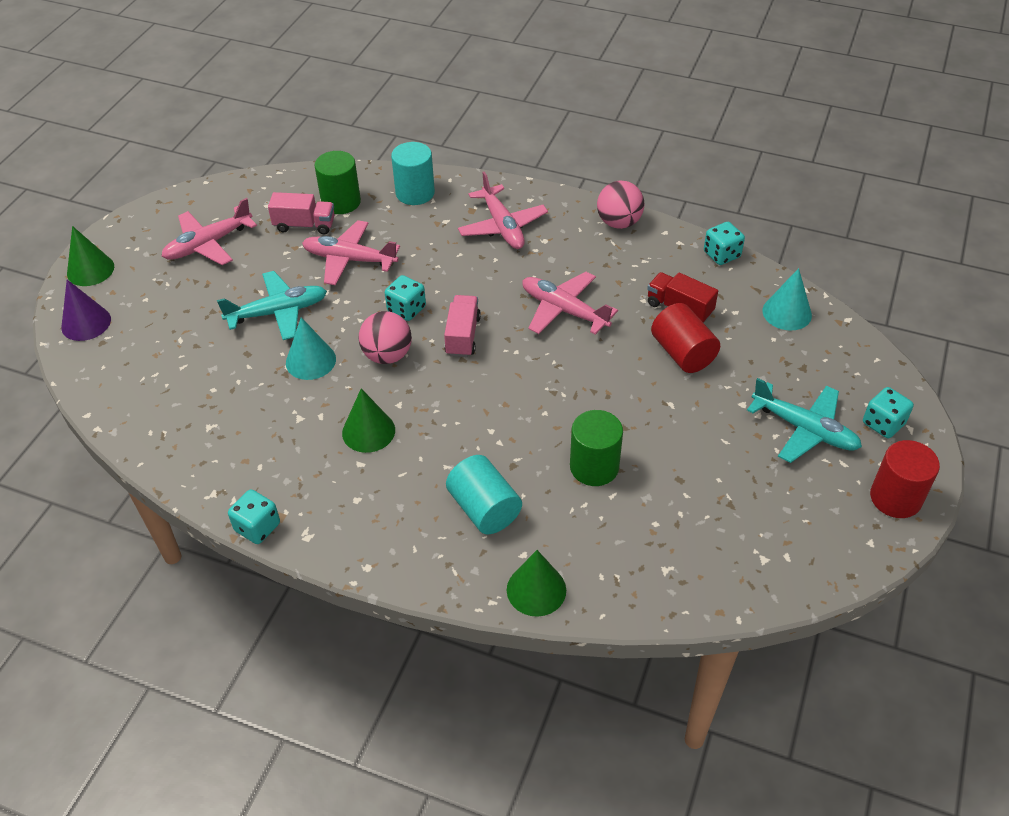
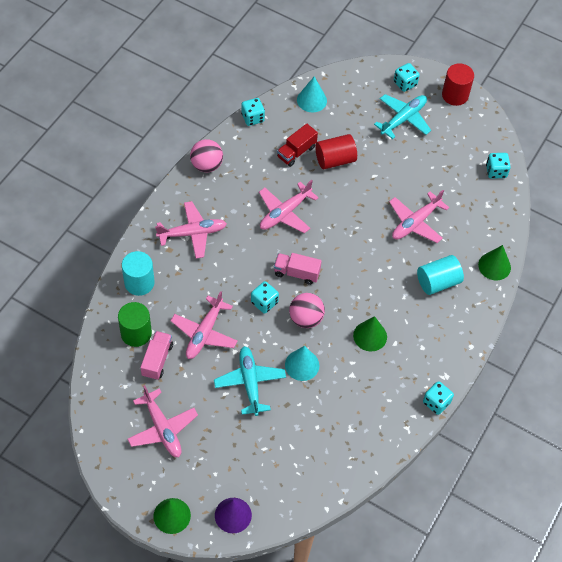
camera: 85 degrees left, 10 degrees up
(594, 467) = (415, 223): green cylinder -> pink plane
(747, 577) = (496, 171): none -> turquoise dice

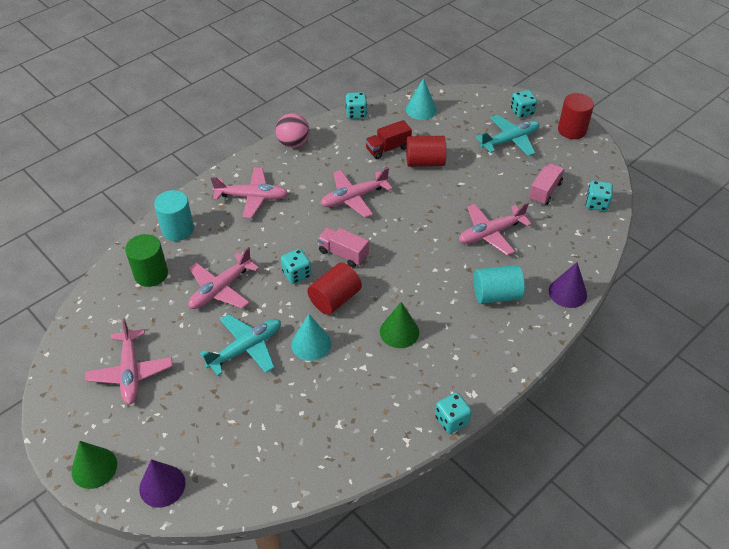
camera: 20 degrees right, 10 degrees down
(157, 360) = (159, 304): pink truck -> pink truck (544, 191)
(250, 382) = (246, 348): turquoise plane -> turquoise plane turned 45 degrees clockwise
(306, 318) = (335, 299): pink ball -> red cylinder
(494, 266) = (567, 292): green cone -> purple cone

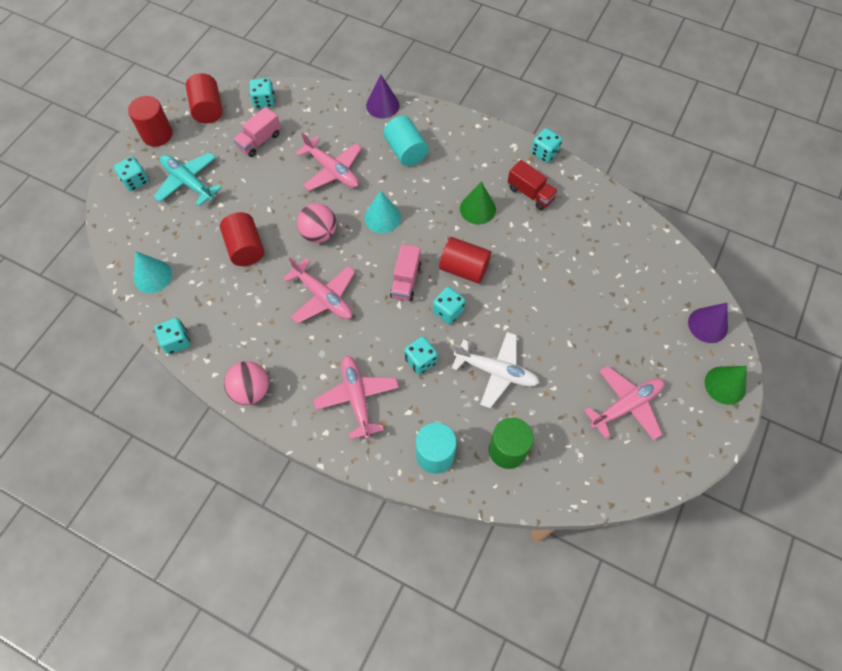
camera: 110 degrees left, 15 degrees up
(220, 289) = (496, 372): pink plane -> white plane
(246, 348) = (552, 319): turquoise plane -> none
(261, 243) = (420, 360): none -> turquoise dice
(311, 344) = (522, 270): turquoise cone -> turquoise cone (382, 217)
(388, 148) = (233, 289): red truck -> red truck (530, 193)
(420, 209) = (319, 234): none -> pink ball
(544, 191) = (259, 141): pink truck -> pink truck turned 60 degrees counterclockwise
(595, 165) = (208, 109): none -> red cylinder

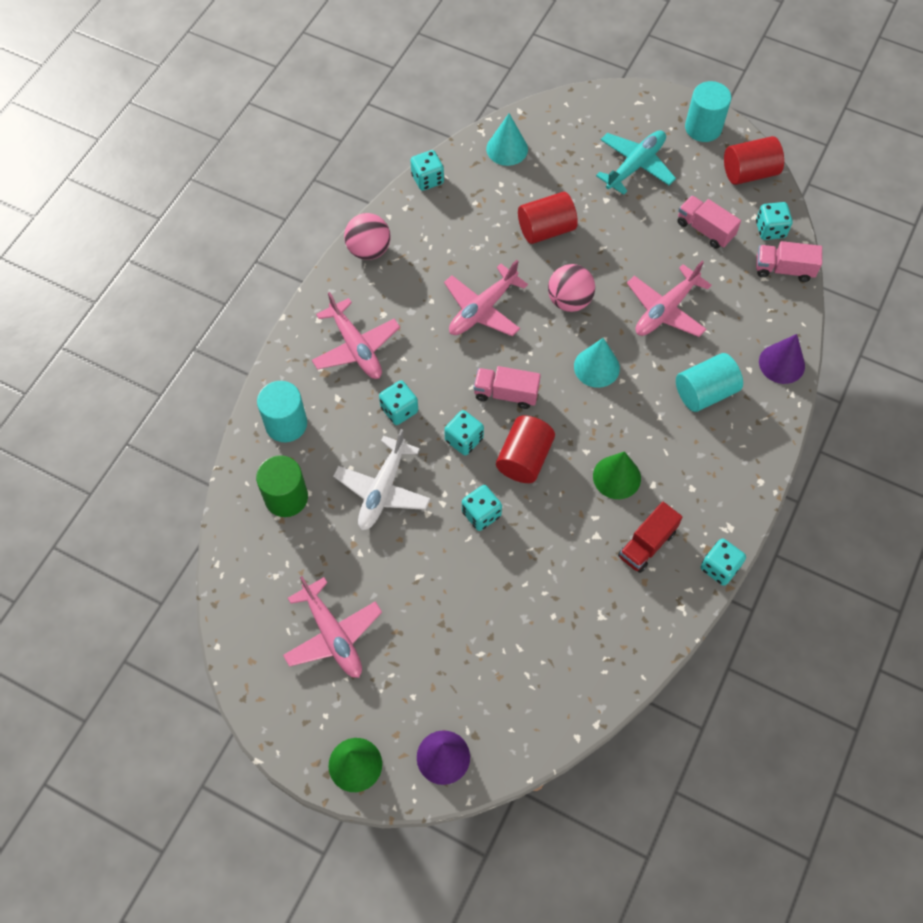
camera: 90 degrees right, 0 degrees up
(135, 181) = (633, 117): turquoise dice -> turquoise dice (481, 514)
(157, 135) = (703, 128): red cylinder -> turquoise cylinder
(301, 96) = (784, 269): none -> pink truck
(357, 398) = (356, 347): pink plane -> pink plane turned 75 degrees clockwise

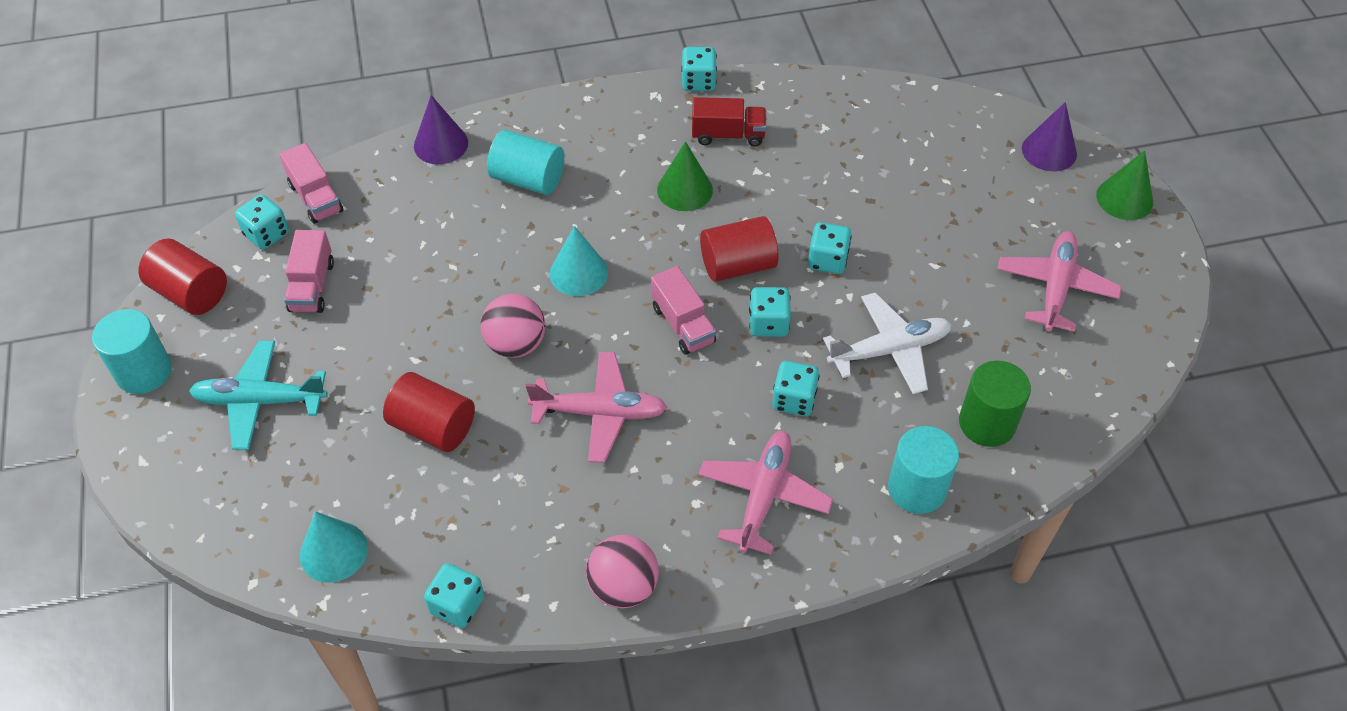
camera: 130 degrees left, 10 degrees down
(665, 310) = (454, 259): pink plane -> none

